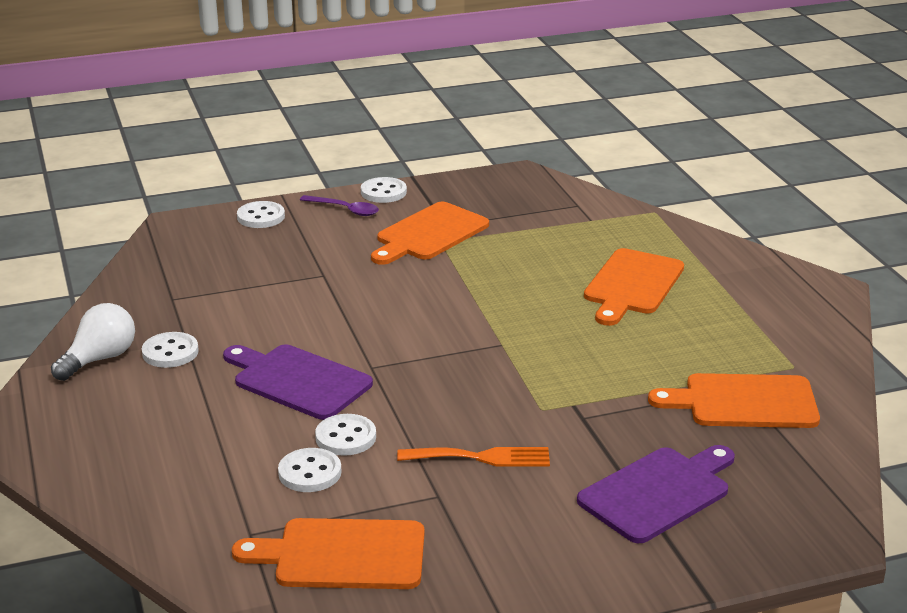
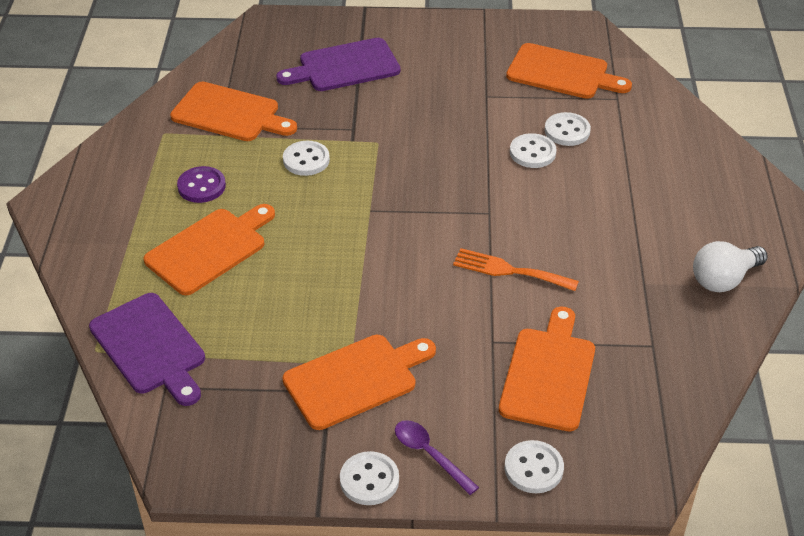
camera: 160 degrees left, 15 degrees up
(170, 352) = (659, 272): white button -> white button (306, 160)
(264, 265) = (549, 374): none -> orange cutting board
(298, 380) = (554, 213): purple cutting board -> purple cutting board (150, 347)
(481, 457) = (443, 115): orange fork -> orange fork (509, 270)
(695, 329) = (201, 186): none -> purple button

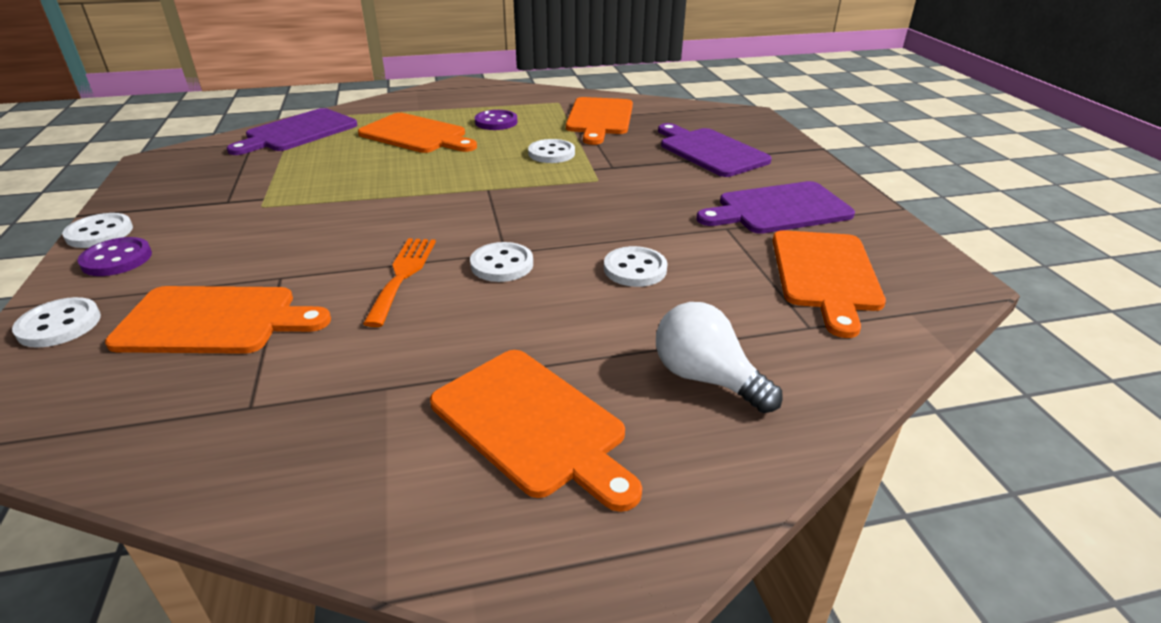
camera: 75 degrees right, 10 degrees down
(355, 380) = (238, 211): orange cutting board -> orange cutting board (532, 424)
(430, 455) = (117, 259): purple spoon -> purple button
(466, 63) = (779, 209): none -> purple cutting board
(567, 131) = (698, 290): white button -> white button (502, 264)
(723, 279) = (399, 480): white light bulb -> white light bulb (706, 378)

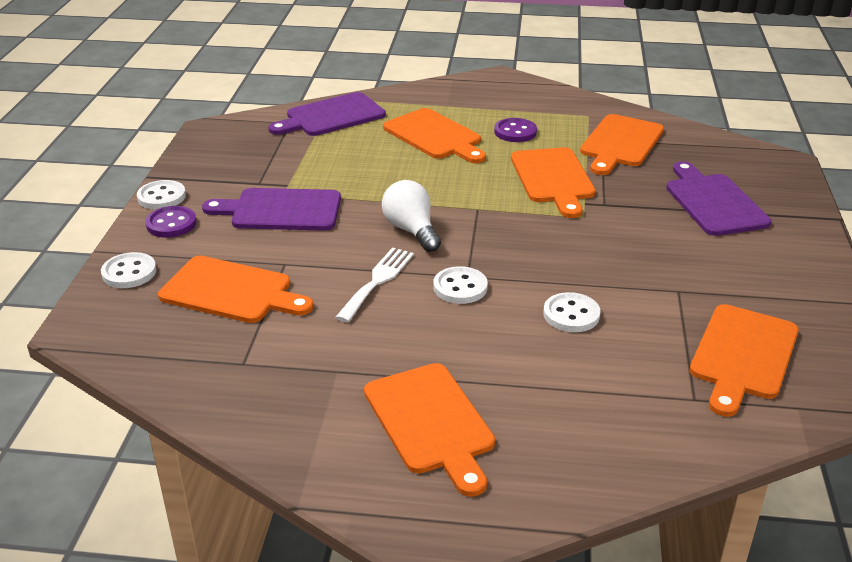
camera: 20 degrees right, 0 degrees up
(402, 275) = (377, 281): orange fork -> white fork
(551, 153) = (553, 178): white button -> orange cutting board
(706, 378) = (579, 420): white light bulb -> white light bulb (411, 230)
(779, 209) = (742, 281): purple cutting board -> purple cutting board (281, 210)

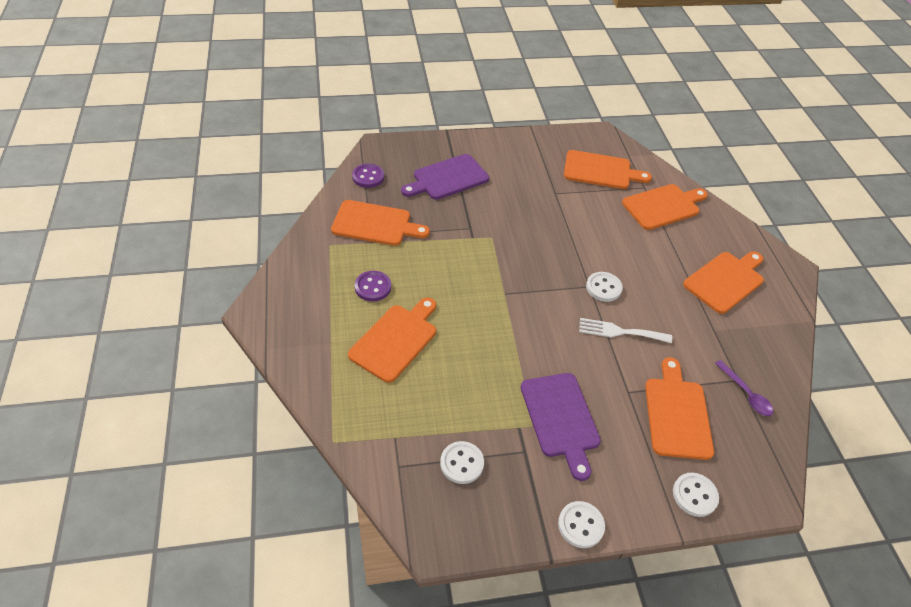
camera: 110 degrees left, 15 degrees up
(171, 224) = (617, 495): purple button -> purple button (368, 177)
(218, 362) = (745, 393): none -> purple spoon
(331, 116) = (376, 432): purple cutting board -> none
(411, 230) = (550, 326): white light bulb -> none
(553, 178) = (444, 257): orange cutting board -> orange cutting board (663, 206)
(571, 314) = (602, 235): white button -> white button (462, 463)

